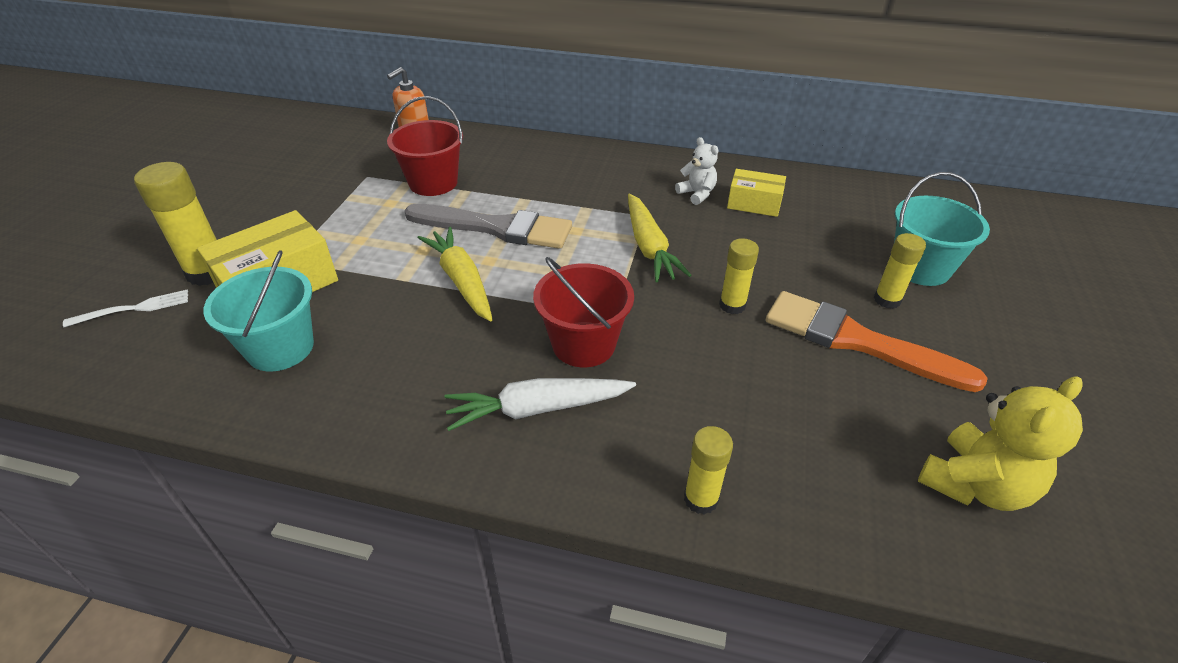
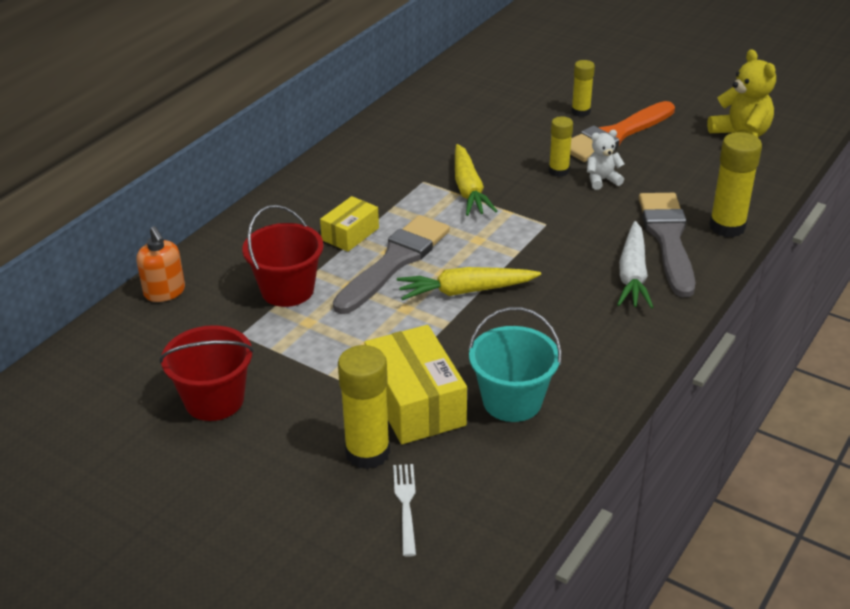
camera: 70 degrees left, 5 degrees down
(584, 344) = (573, 243): red bucket -> red bucket (214, 400)
(635, 432) = (667, 239): none -> grey brush
(649, 246) = (468, 189): yellow carrot -> yellow carrot turned 75 degrees clockwise
(697, 194) = (406, 149): white teddy bear -> white teddy bear (602, 180)
(701, 499) = (727, 227): yellow glue stick -> yellow glue stick, size x1.63
(754, 203) = (437, 128): yellow box -> yellow box (350, 234)
(920, 268) = (553, 89): turquoise bucket -> none

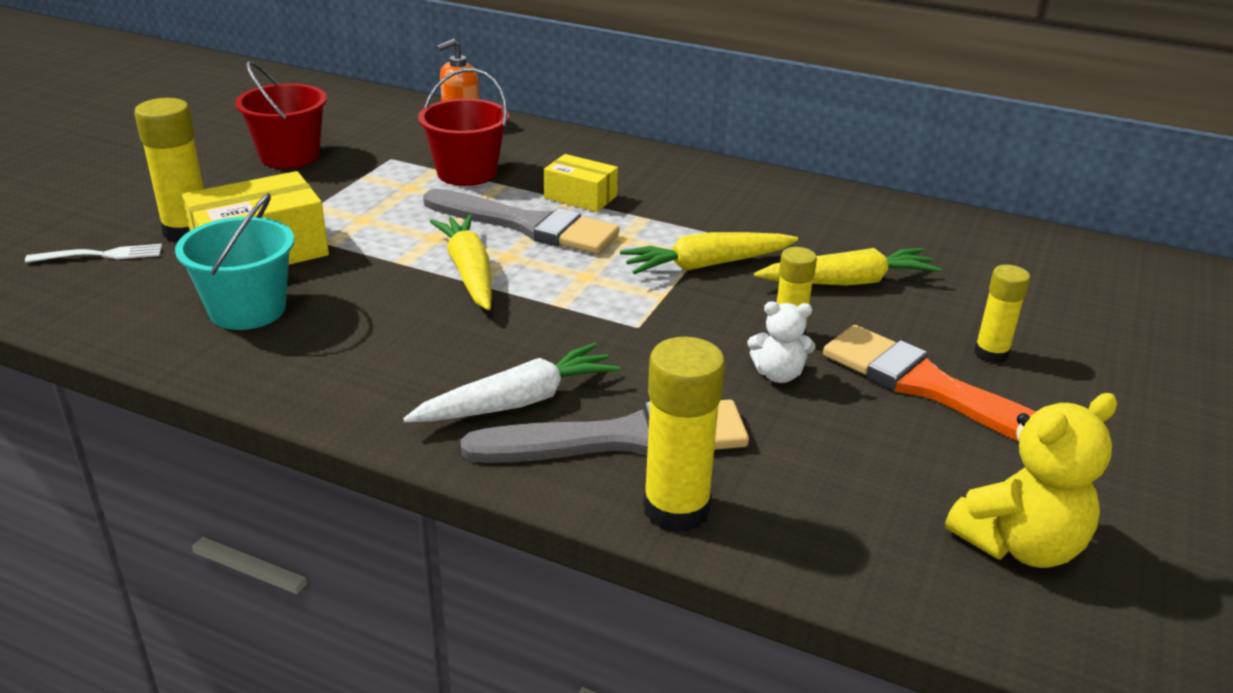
camera: 80 degrees right, 5 degrees down
(497, 141) = (847, 282): none -> yellow carrot
(602, 180) = (778, 374): white teddy bear -> white teddy bear turned 120 degrees clockwise
(632, 274) = (517, 402): white carrot -> white carrot turned 150 degrees clockwise

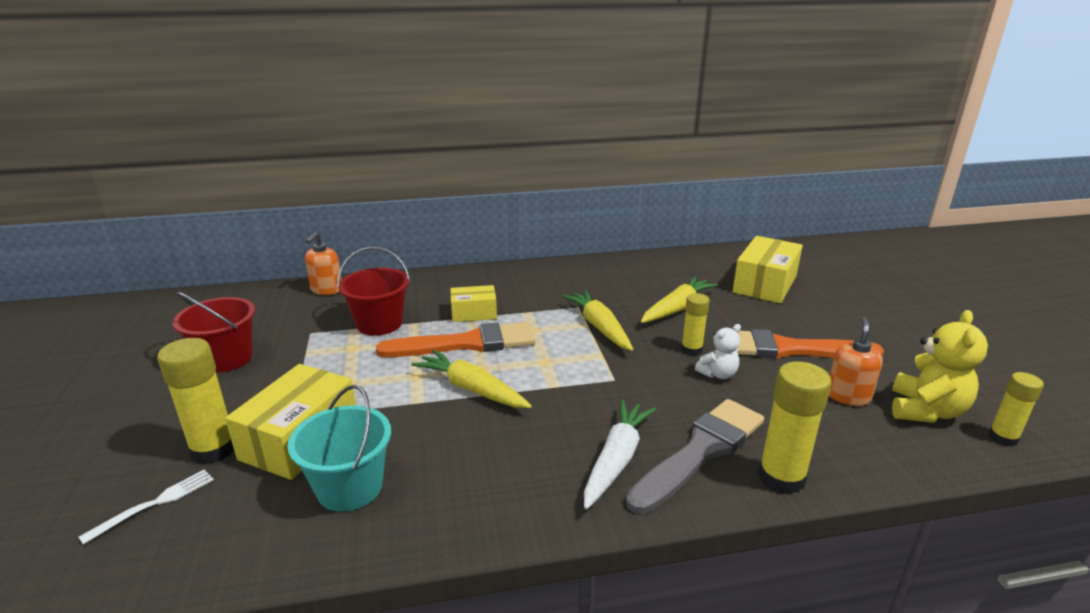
camera: 35 degrees left, 5 degrees down
(527, 225) = (466, 343): grey brush -> orange brush
(707, 265) = (599, 327): yellow carrot -> yellow carrot turned 120 degrees clockwise
(925, 475) = (848, 396): none -> orange soap dispenser
(991, 353) = (784, 319): yellow glue stick -> yellow glue stick (1003, 438)
(1040, 300) = (765, 284): none -> yellow box

